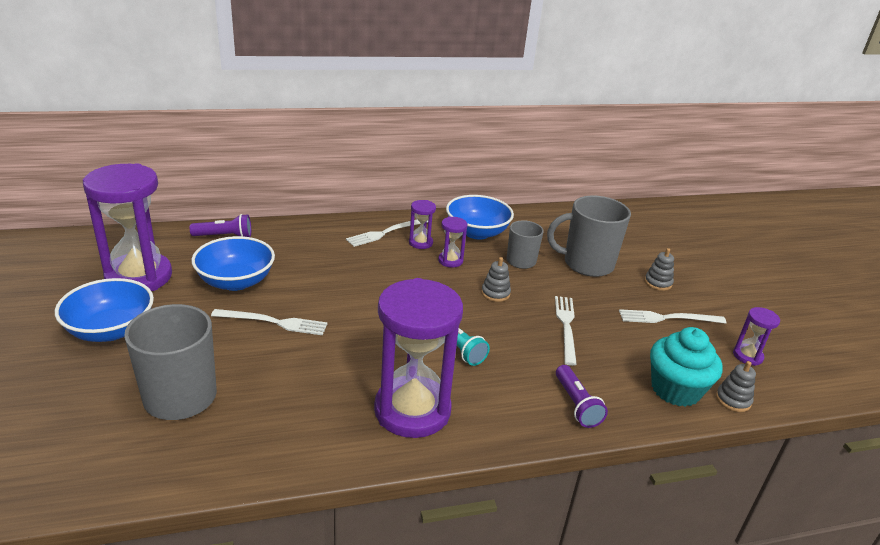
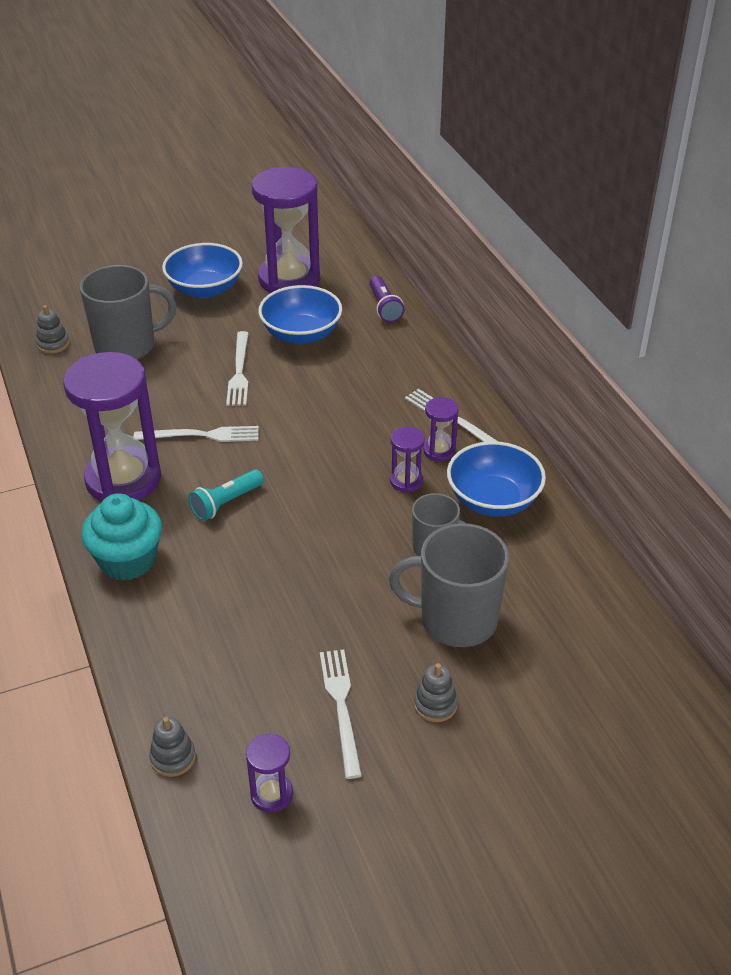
camera: 85 degrees right, 10 degrees up
(495, 293) = (344, 526): grey stacking toy -> grey stacking toy (53, 344)
(566, 326) = (291, 594): white fork -> white fork (202, 435)
(576, 404) = (146, 602): purple flashlight -> none
(587, 264) = (456, 620): grey mug -> grey mug turned 75 degrees counterclockwise
(675, 389) = (184, 697): turquoise cupcake -> turquoise cupcake (127, 560)

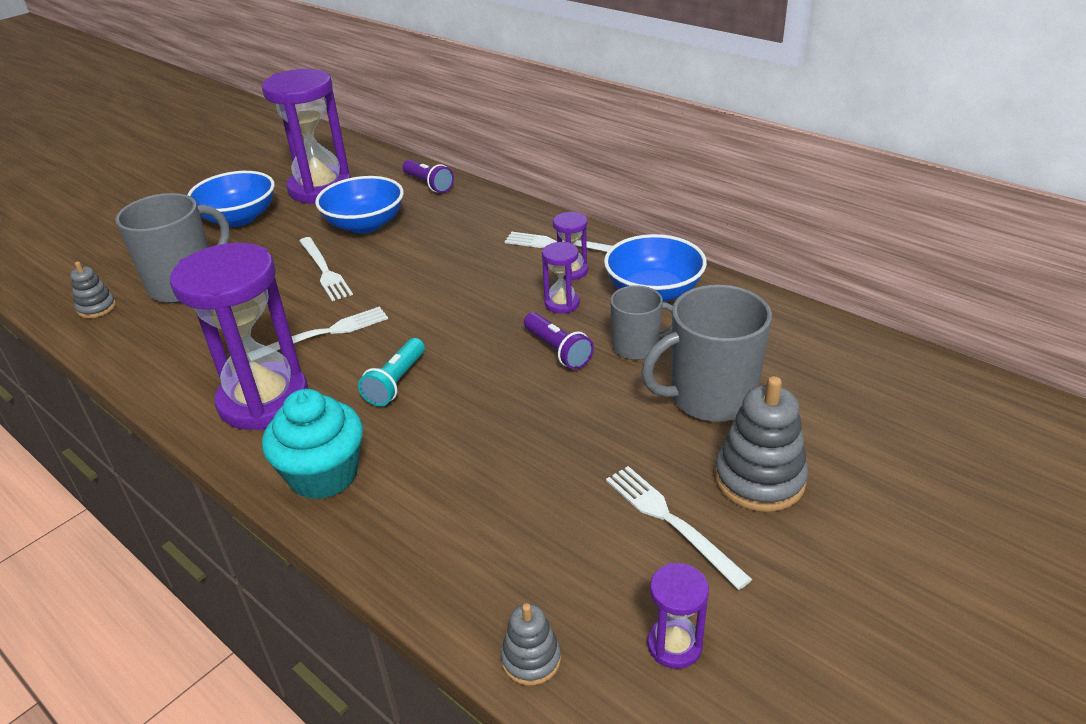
camera: 25 degrees left, 5 degrees down
(369, 525) = (558, 350): none -> purple flashlight
(435, 704) = (759, 479): grey stacking toy -> grey stacking toy, size x1.80

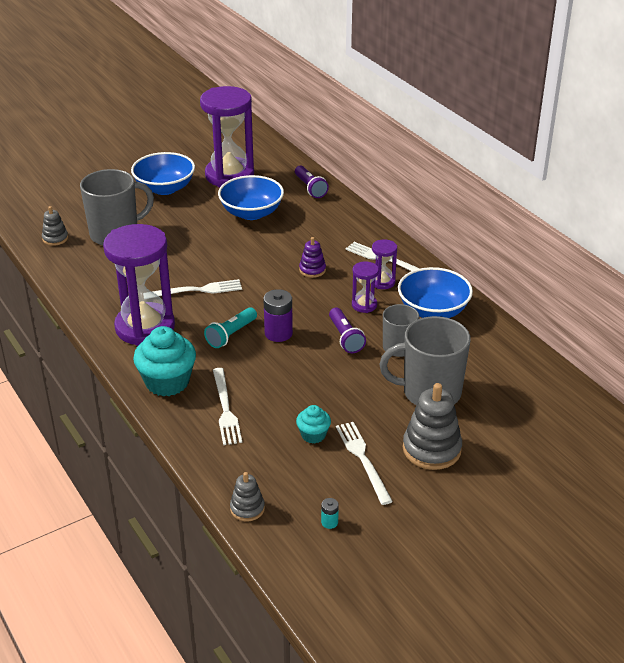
camera: 15 degrees right, 0 degrees up
(324, 270) = (211, 243): white fork -> white fork (225, 409)
(463, 365) = (278, 333): none -> purple battery
(473, 275) = (312, 270): none -> purple stacking toy
(579, 502) = (313, 435): none -> turquoise cupcake
(674, 645) = (329, 522): purple hourglass -> turquoise battery

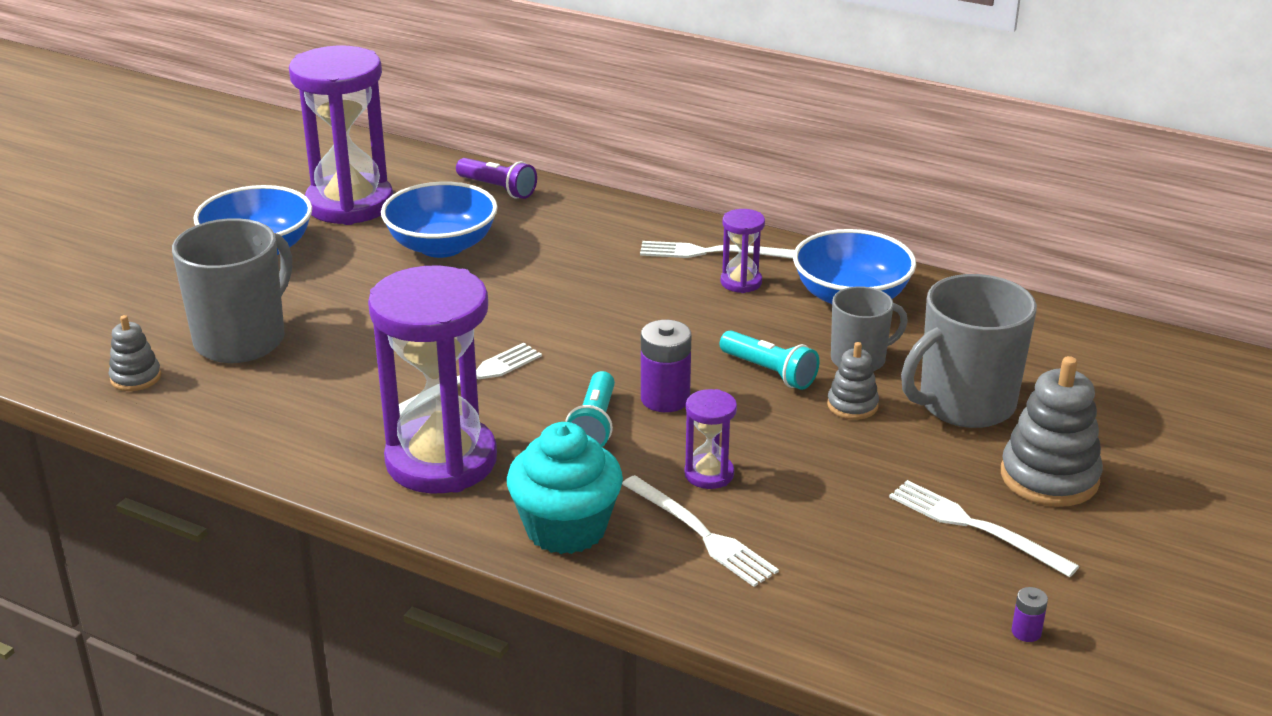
camera: 30 degrees left, 5 degrees down
(247, 508) = (890, 663): grey stacking toy -> grey stacking toy (852, 405)
(312, 270) = (621, 297): purple stacking toy -> none
(313, 435) = (870, 520): turquoise cupcake -> none
(329, 522) = (1026, 632): turquoise battery -> purple battery
(345, 338) = (770, 372): purple flashlight -> turquoise flashlight
(364, 305) = (748, 320): purple hourglass -> purple hourglass (709, 474)

